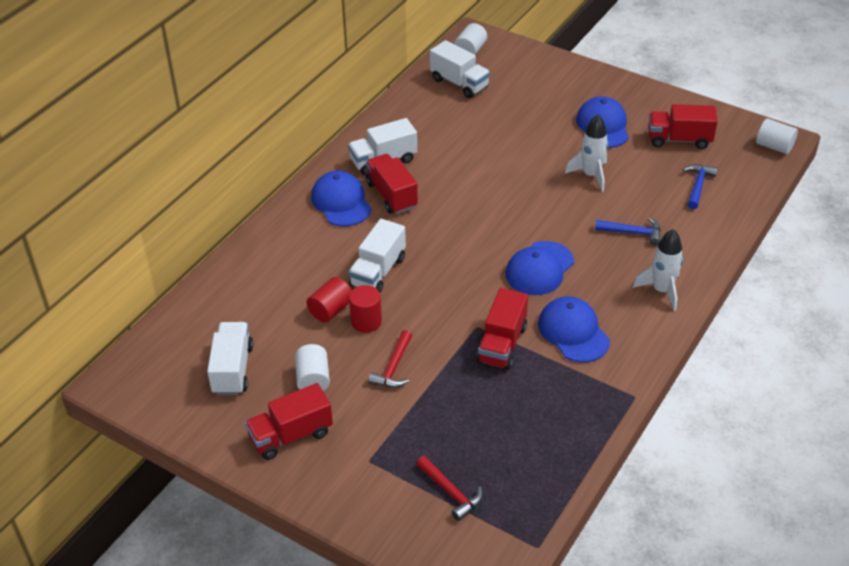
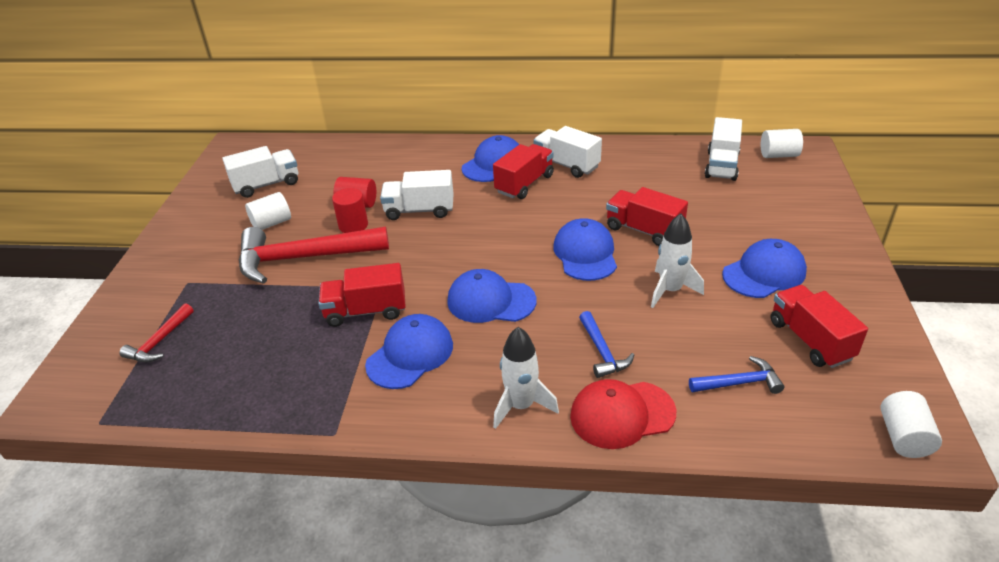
camera: 65 degrees right, 5 degrees down
(291, 435) = (204, 234): red truck -> red truck (643, 230)
(393, 367) = (304, 258): red hammer -> red hammer, size x2.09
(517, 198) = (585, 254): none -> blue cap
(696, 247) = (622, 414): none -> red cap

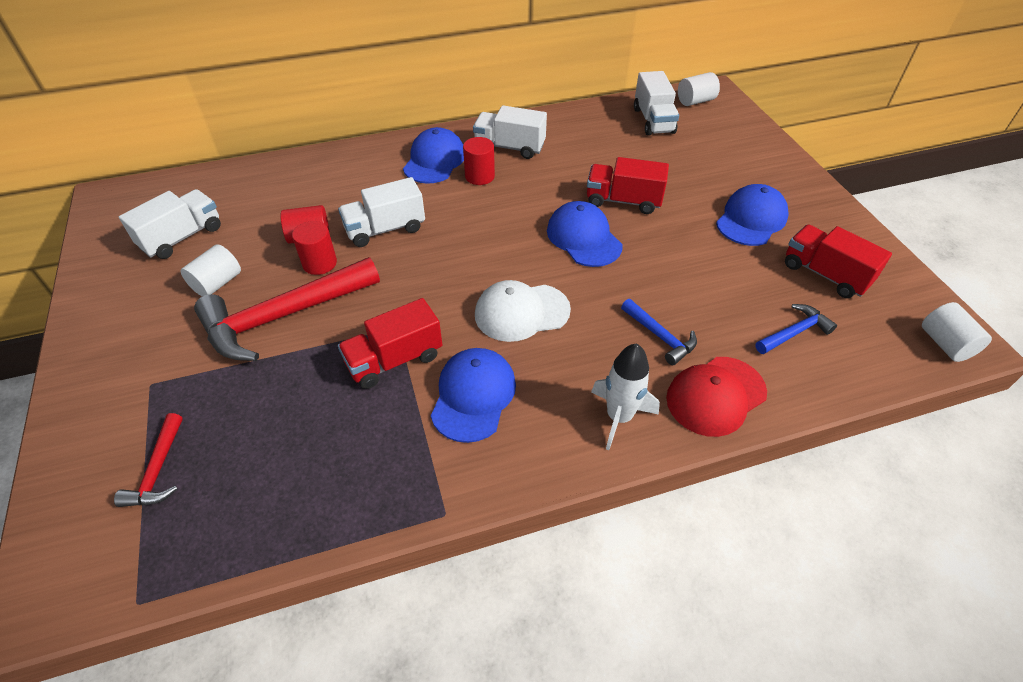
camera: 25 degrees left, 10 degrees up
(491, 301) = (521, 312): blue cap -> white cap
(524, 184) = (479, 176): red truck -> red cylinder
(670, 290) = (683, 257): white rocket -> none

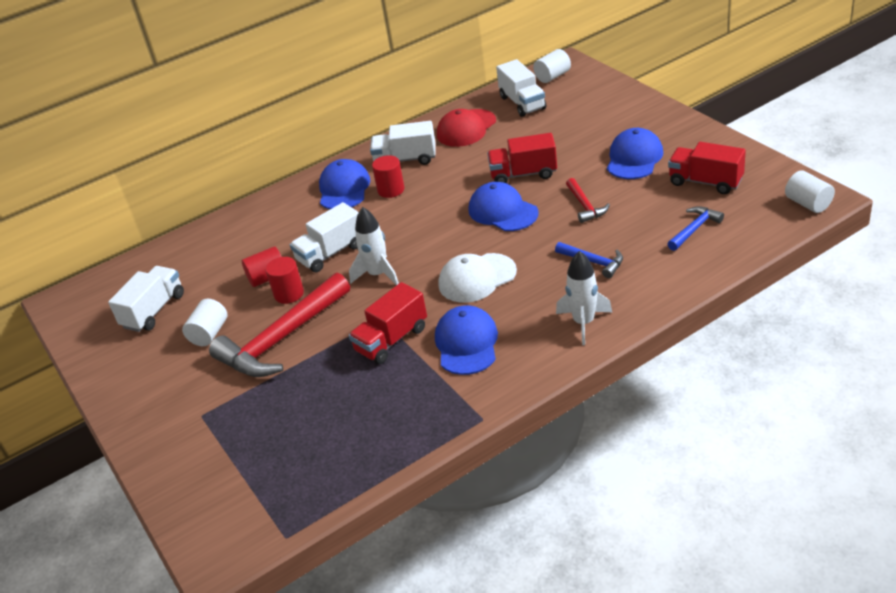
camera: 10 degrees left, 10 degrees down
(158, 470) = (247, 463): red hammer -> red hammer (585, 206)
(419, 271) = (378, 274): none -> white rocket
(715, 396) = (650, 288): red cap -> red cap (466, 128)

